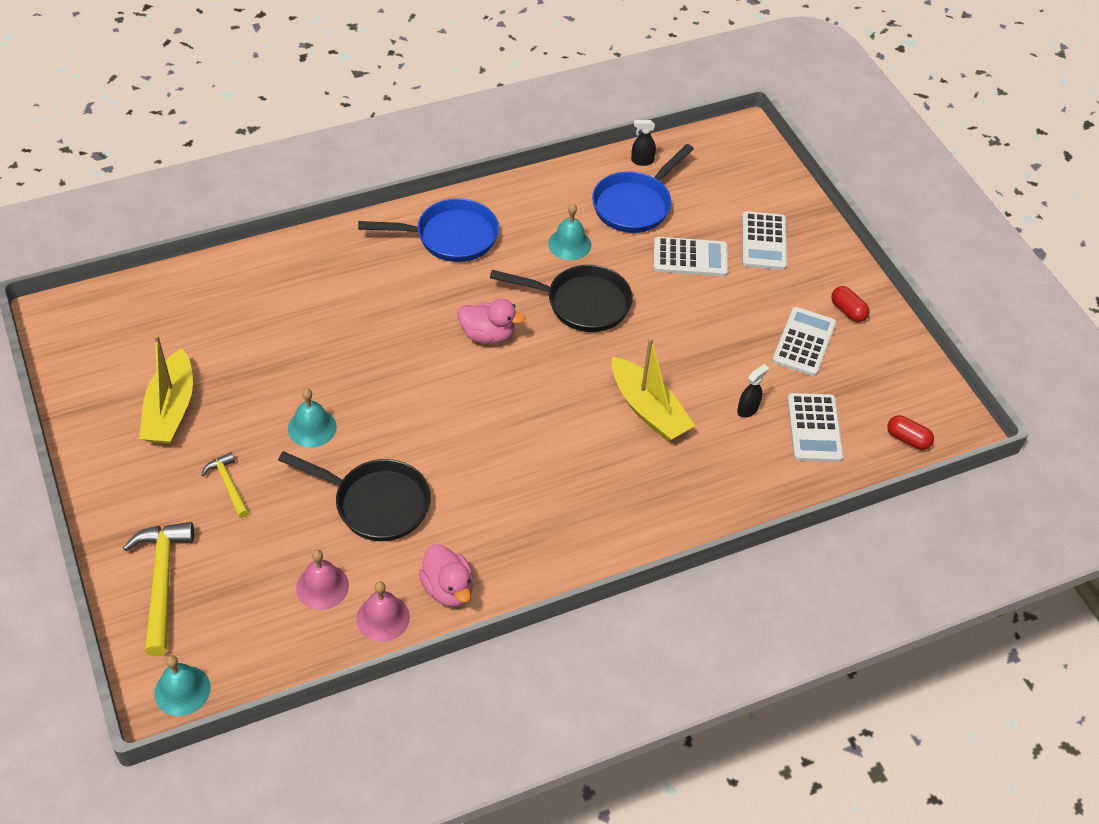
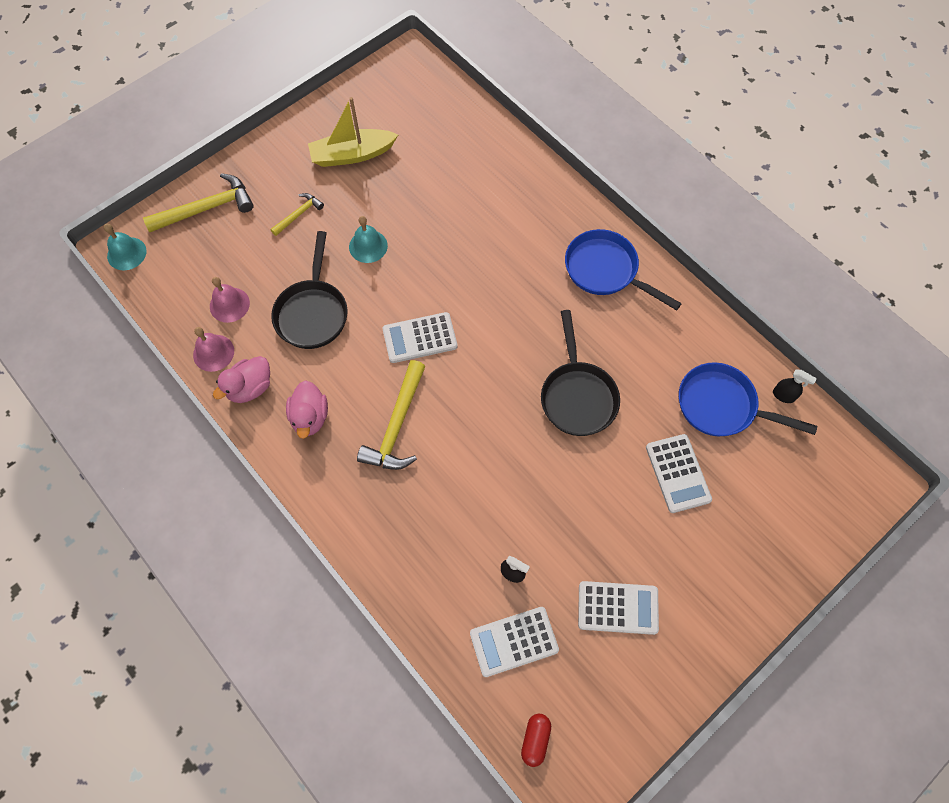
camera: 75 degrees right, 15 degrees up
(450, 237) = (605, 271): blue pan -> blue pan turned 150 degrees clockwise
(488, 335) = (509, 334): pink duck -> pink duck (310, 417)
(554, 460) = (397, 425): none -> yellow hammer
(569, 244) = (643, 365): turquoise bell -> none
(642, 161) = (783, 395): black spray bottle -> black spray bottle turned 135 degrees clockwise
(648, 410) = (479, 486): yellow boat -> none
(763, 241) = (734, 537): white calculator -> white calculator (420, 338)
(848, 311) = (679, 643): red capsule -> none

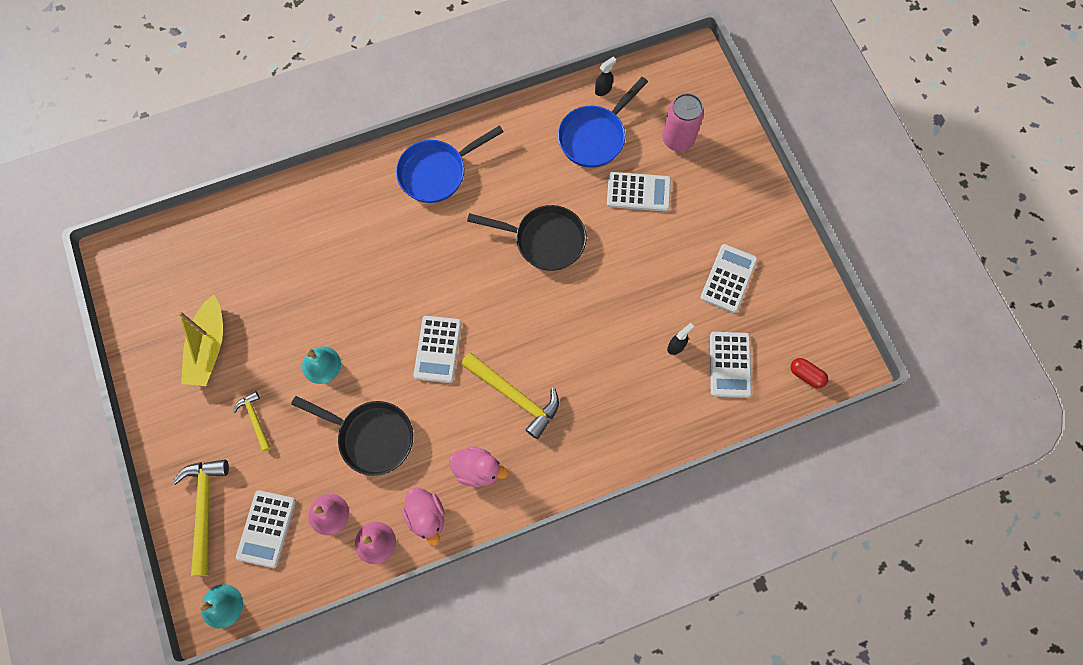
camera: 70 degrees left, 5 degrees up
(203, 261) = (266, 528): none -> white calculator
(764, 495) = (678, 139): none -> pink can

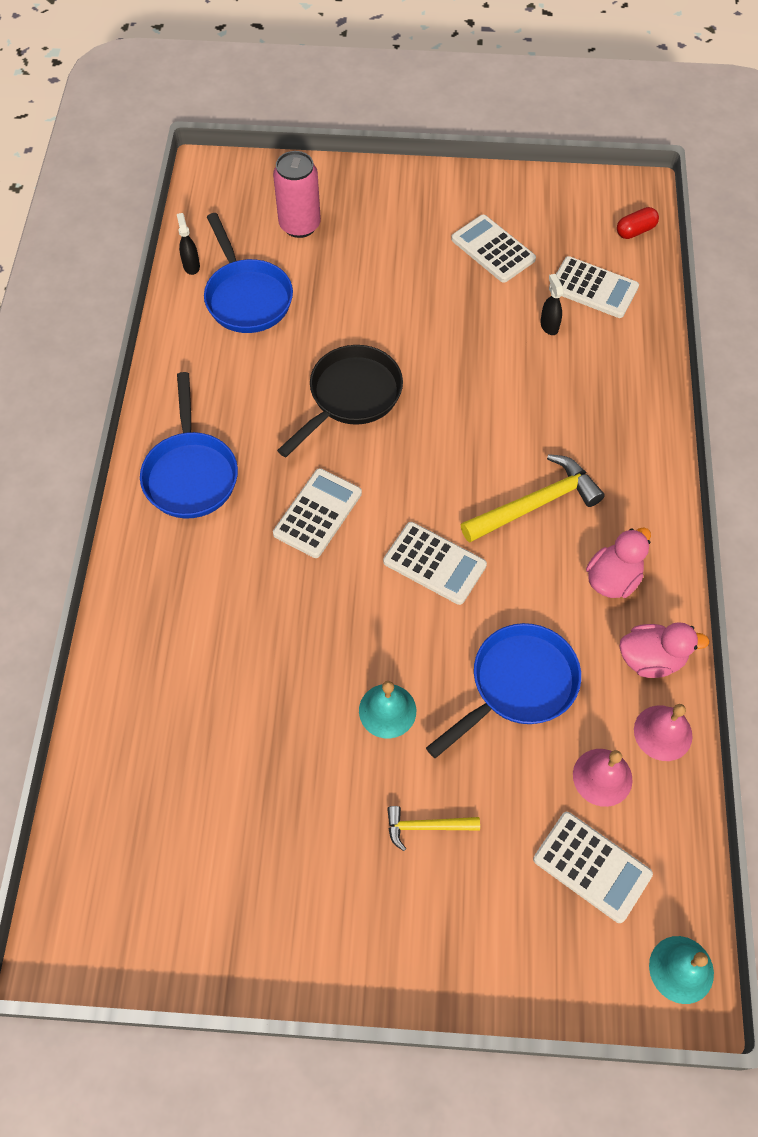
camera: 65 degrees left, 10 degrees down
(204, 509) = (530, 945): yellow hammer -> none
(208, 347) = (286, 854): yellow boat -> none
(371, 437) = (517, 685): black pan -> blue pan
(638, 192) = (343, 285): white calculator -> white calculator (318, 513)

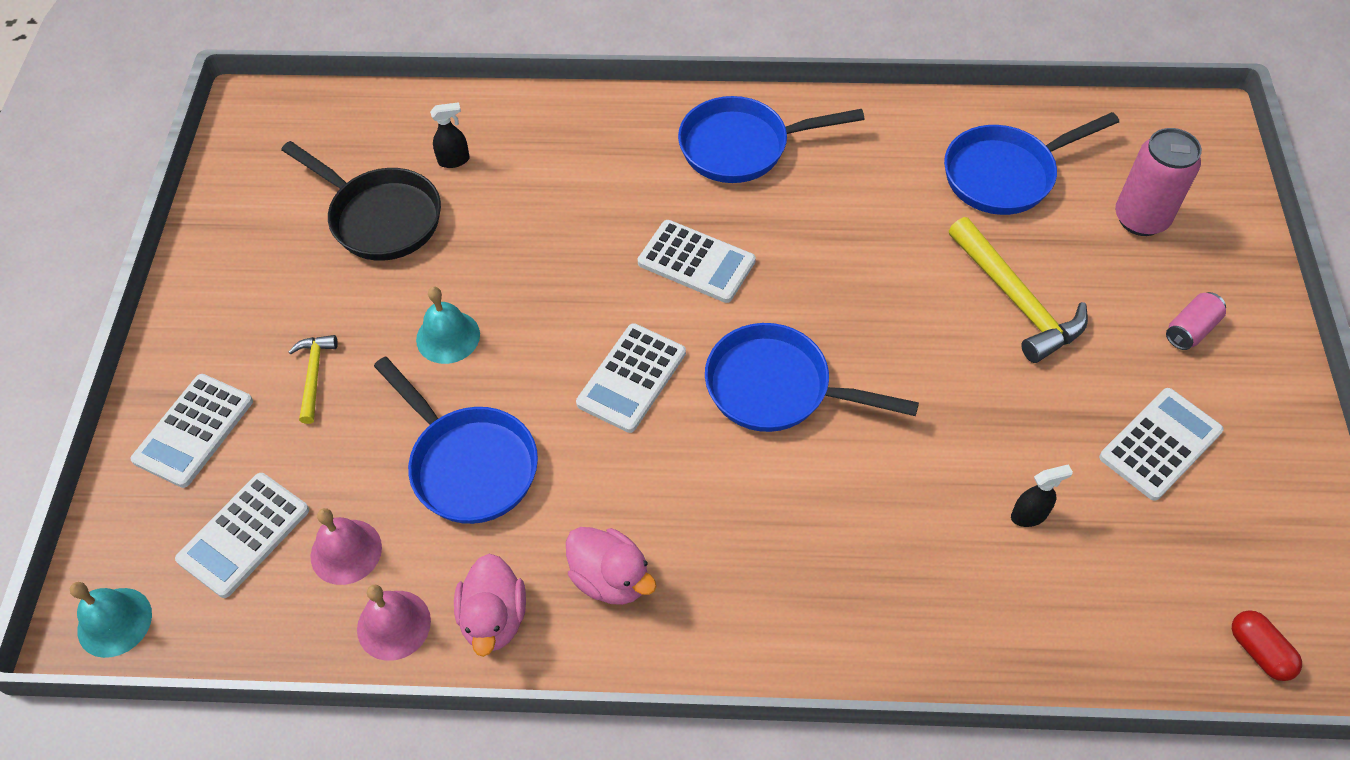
camera: 90 degrees right, 5 degrees down
(191, 266) = (1043, 119): black spray bottle -> black spray bottle (454, 160)
(350, 397) = (867, 286): black pan -> black pan (380, 217)
(401, 217) = (1190, 330): none -> pink can
(445, 463) = (777, 388): none -> blue pan
(535, 503) = (722, 490): yellow hammer -> yellow hammer (1016, 300)
(593, 288) = (1117, 580): white calculator -> white calculator (194, 430)

